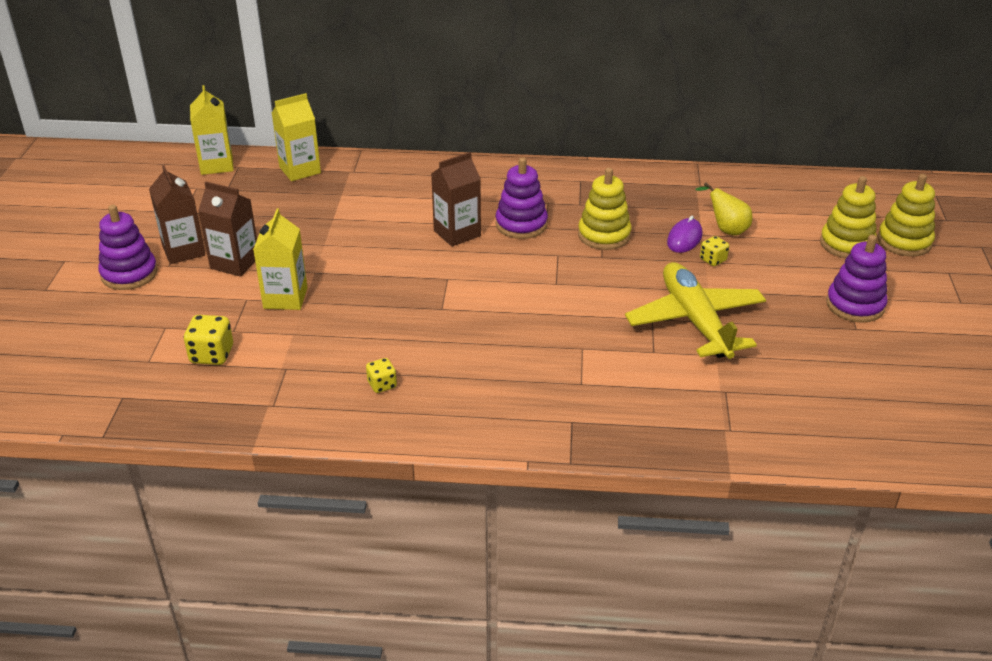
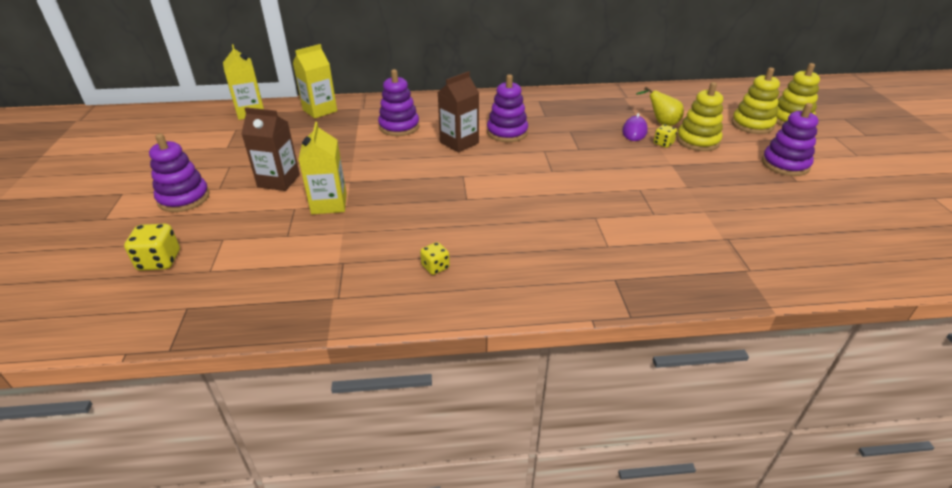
camera: 10 degrees left, 0 degrees up
(183, 250) = (231, 175): brown carton -> none
(212, 355) = (270, 258): yellow dice -> yellow dice (159, 261)
(390, 203) = (399, 127): none -> purple stacking toy
(604, 235) = (573, 134): yellow stacking toy -> yellow stacking toy (697, 141)
(695, 321) = (674, 187): yellow plane -> none

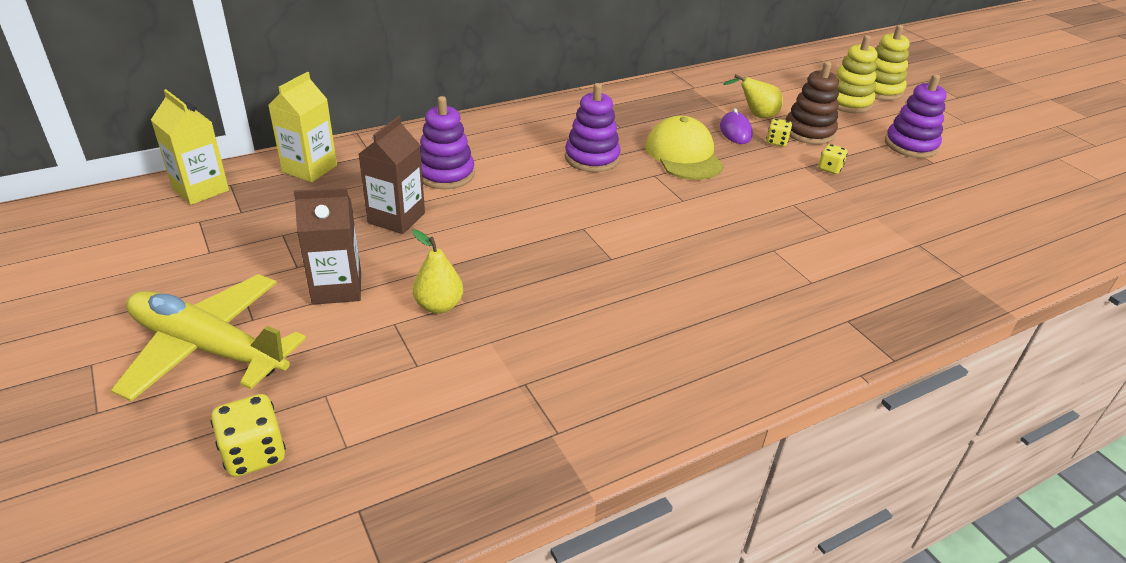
camera: 25 degrees left, 0 degrees up
(184, 198) = (208, 347): purple stacking toy -> yellow plane
(329, 204) = (439, 306): yellow carton -> yellow pear
(435, 267) = (645, 358): yellow dice -> yellow dice (829, 168)
(459, 143) = (543, 183): brown carton -> brown carton (396, 218)
(578, 141) = (683, 155): none -> yellow cap
(697, 141) = (809, 132): yellow stacking toy -> brown stacking toy

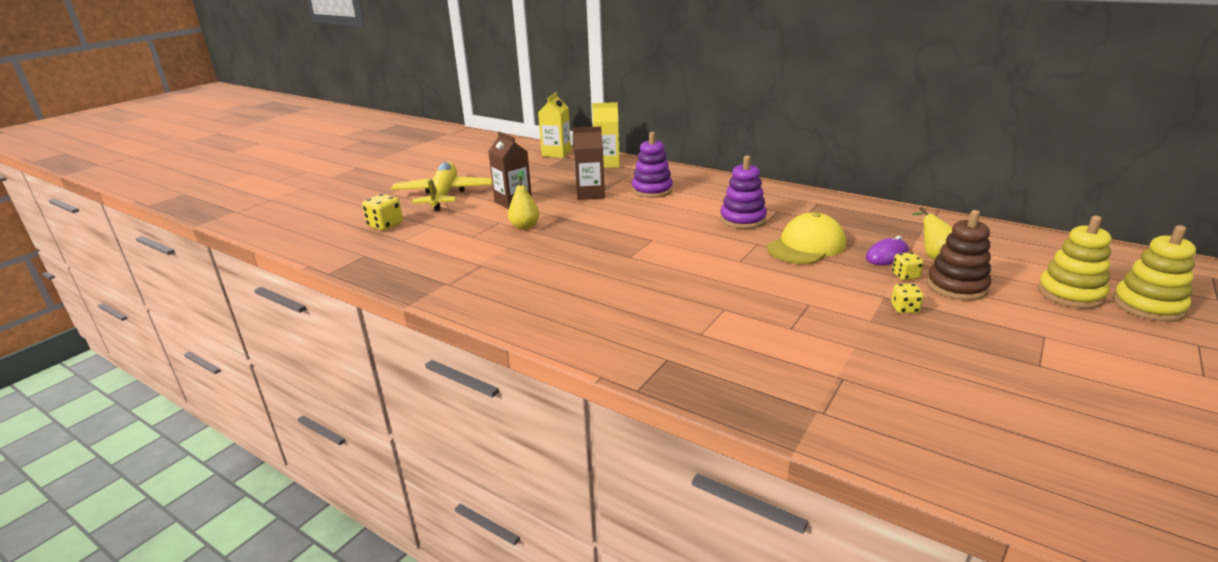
camera: 65 degrees right, 10 degrees down
(910, 145) = (1050, 345): purple stacking toy -> none

